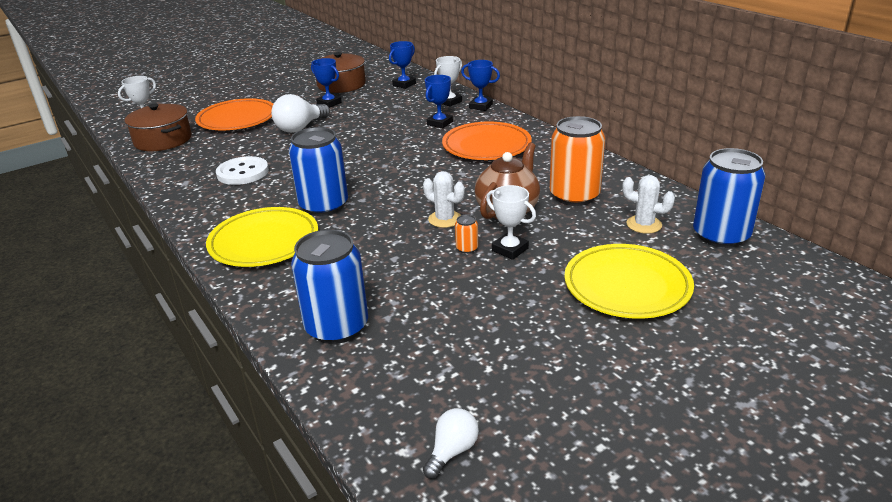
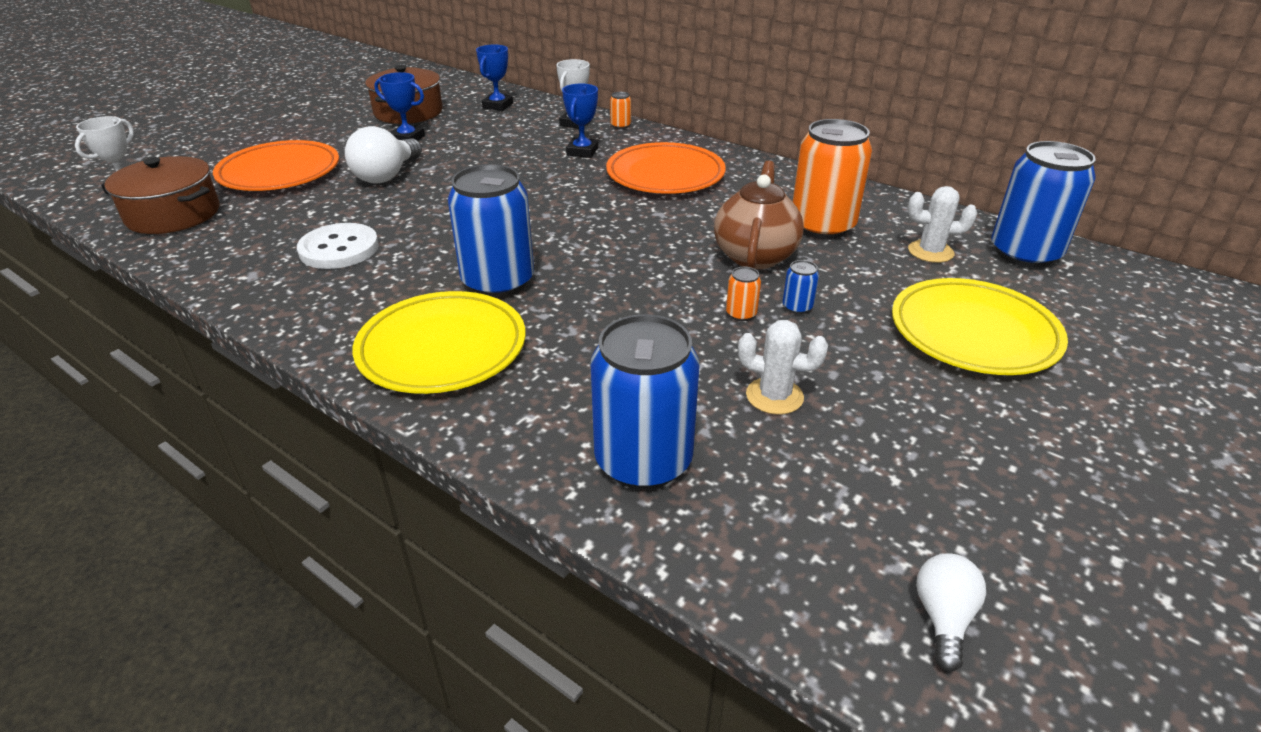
camera: 20 degrees left, 5 degrees up
(445, 219) = (682, 278): white cactus -> white cactus (774, 396)
(480, 106) = (620, 126): blue trophy -> orange can
(510, 249) = (797, 307): white trophy -> blue can

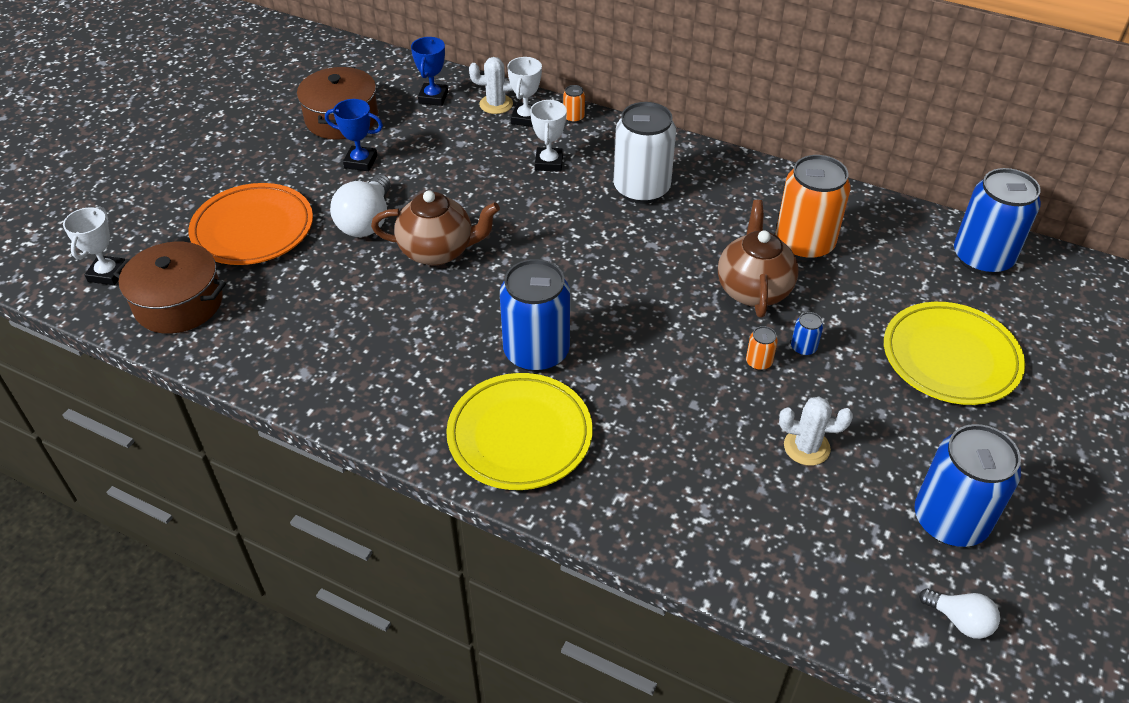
camera: 10 degrees left, 10 degrees up
(339, 249) = (370, 329): white button -> none
(442, 200) = (438, 251): none -> brown teapot
(582, 151) = (549, 163): blue trophy -> white trophy
(643, 461) = (723, 524): blue can -> blue can (950, 520)
(665, 175) = (641, 189): orange plate -> white can
(930, 252) = (903, 266): white cactus -> white cactus (496, 104)
(943, 618) = (960, 620): white light bulb -> white light bulb turned 120 degrees clockwise

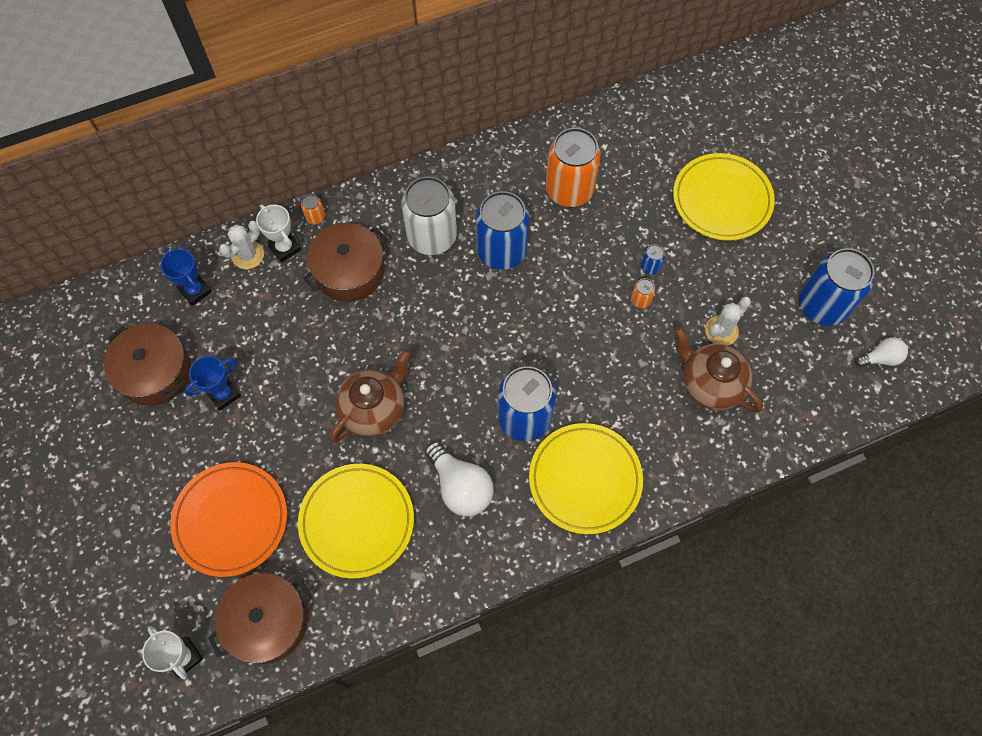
camera: 50 degrees left, 20 degrees up
(321, 302) = (357, 521): none -> yellow plate
(366, 221) = (298, 435): white light bulb -> white light bulb (460, 487)
(549, 163) = (349, 271): white trophy -> brown pot
(753, 289) = (581, 251): brown teapot -> brown teapot (709, 384)
(982, 258) = (665, 110): blue can -> blue can (501, 251)

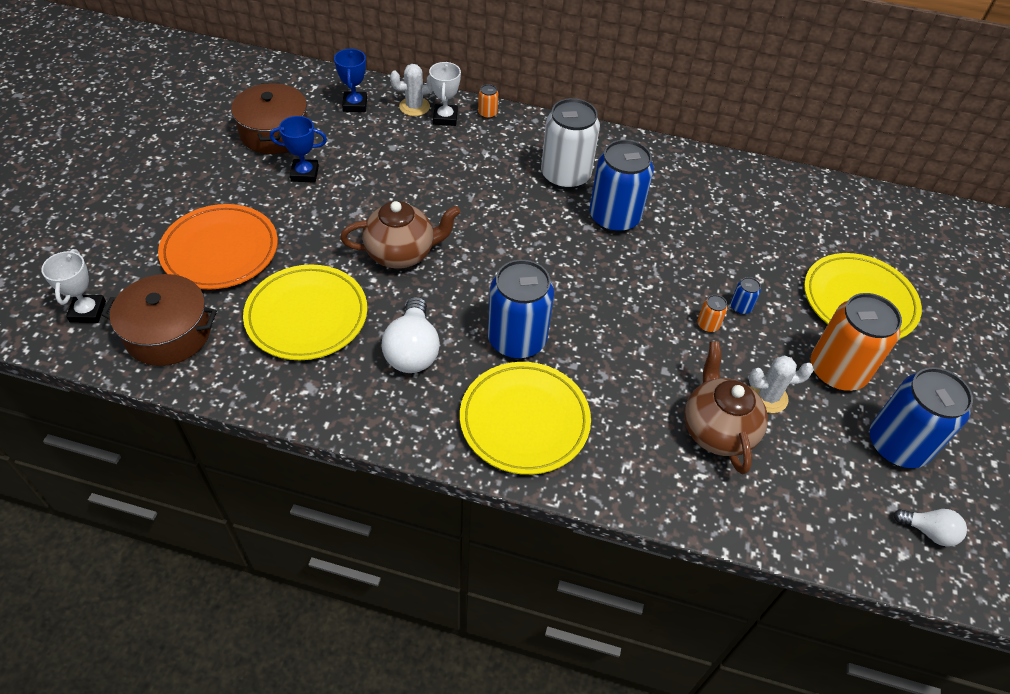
camera: 35 degrees right, 15 degrees down
(349, 271) = (477, 159): brown pot -> none
(569, 190) = (715, 213): orange can -> orange can (837, 371)

